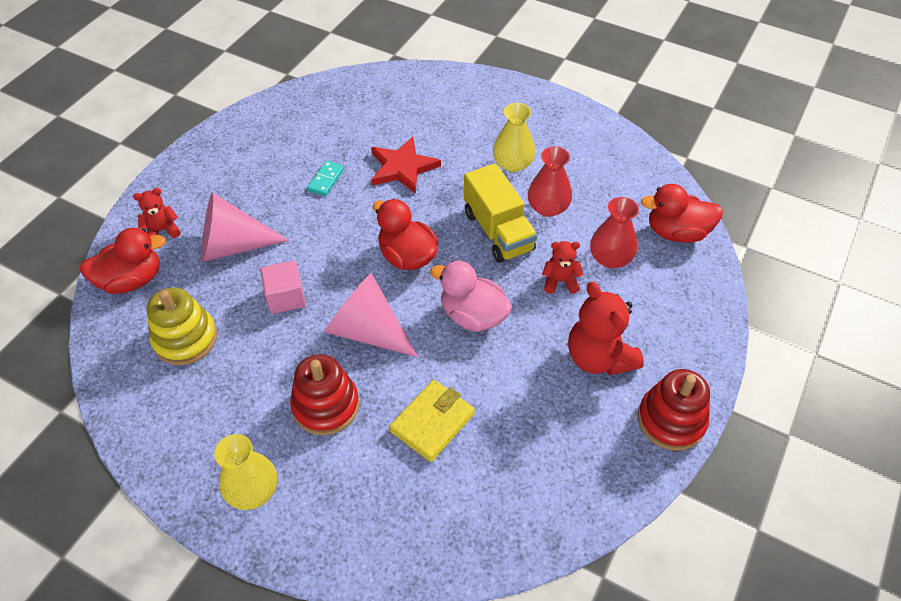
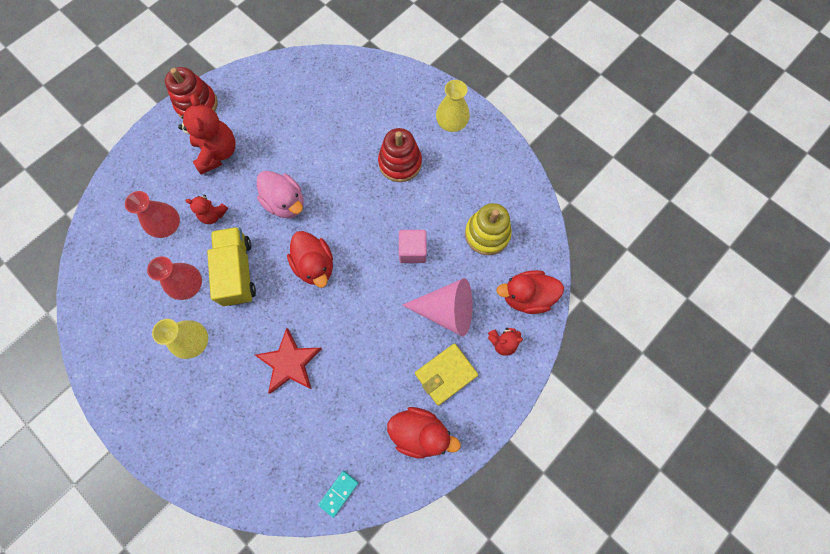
camera: 165 degrees left, 20 degrees up
(326, 180) = (359, 365): turquoise domino -> turquoise domino (339, 493)
(367, 330) = (360, 209): pink cone -> none
(432, 422) = (338, 137): yellow wallet -> yellow wallet (446, 374)
(676, 232) = (106, 235): red duck -> red duck (419, 432)

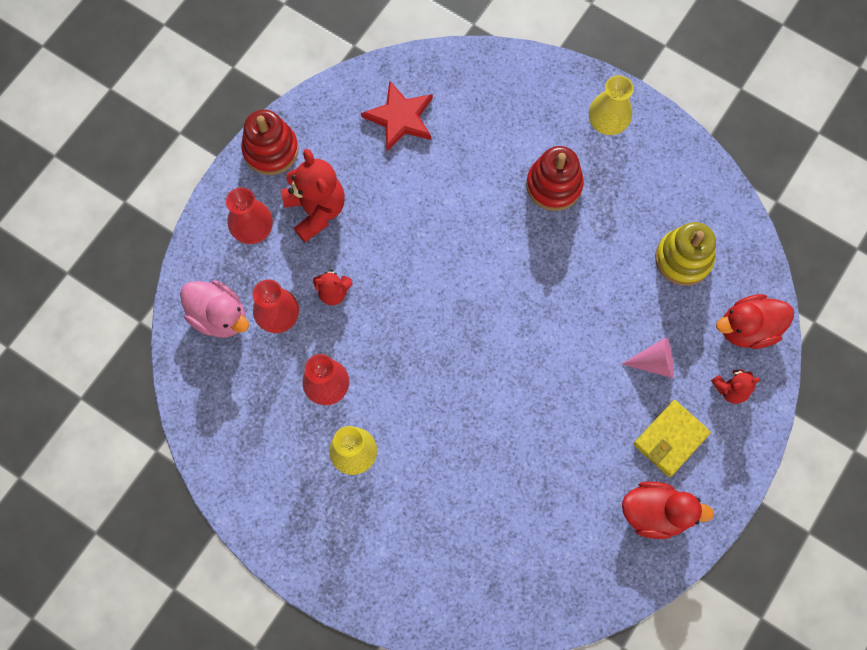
camera: 10 degrees left, 0 degrees up
(167, 158) = (253, 228): none -> red vase
(238, 271) = (384, 358): yellow truck -> none
(285, 203) = (421, 261): pink duck -> pink duck (219, 316)
(289, 362) = (478, 458): red star -> red star (400, 118)
(315, 265) = (479, 334): red duck -> none
(339, 493) = (576, 599): turquoise domino -> none
(412, 251) = (596, 295): pink cube -> none
(446, 310) = (654, 362): pink cone -> pink cone, size x0.59

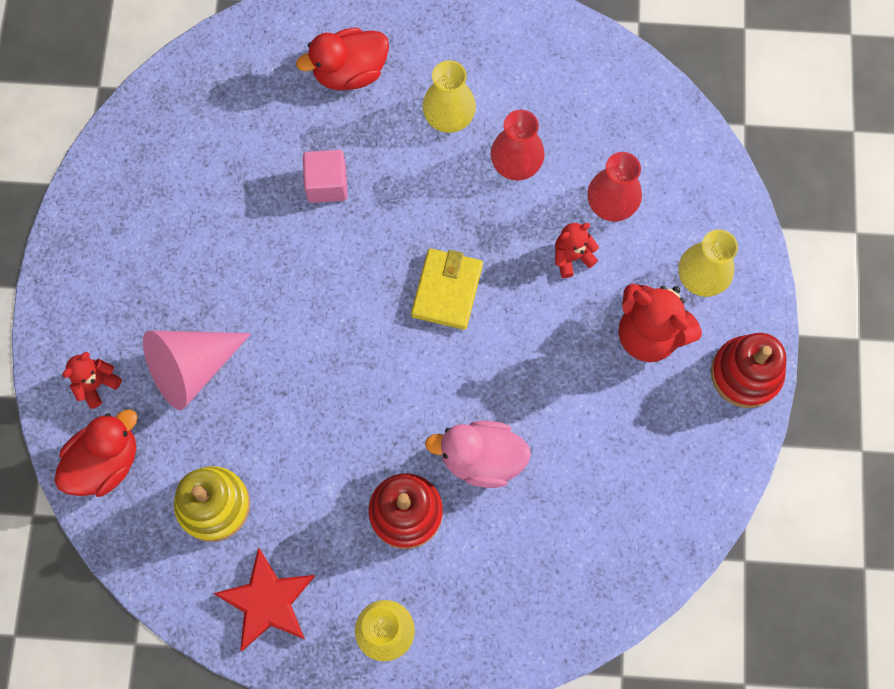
camera: 150 degrees right, 0 degrees up
(219, 316) = (670, 170): pink duck -> pink duck (481, 459)
(253, 228) = (701, 276): red vase -> yellow vase
(400, 118) = (629, 495): red star -> red star (267, 601)
(480, 450) = (327, 184): none -> pink cube
(654, 362) = (192, 368): pink cone -> pink cone, size x1.70
(655, 512) = (121, 218): red duck -> red duck (350, 72)
(670, 439) = (138, 298): yellow wallet -> yellow wallet (447, 290)

